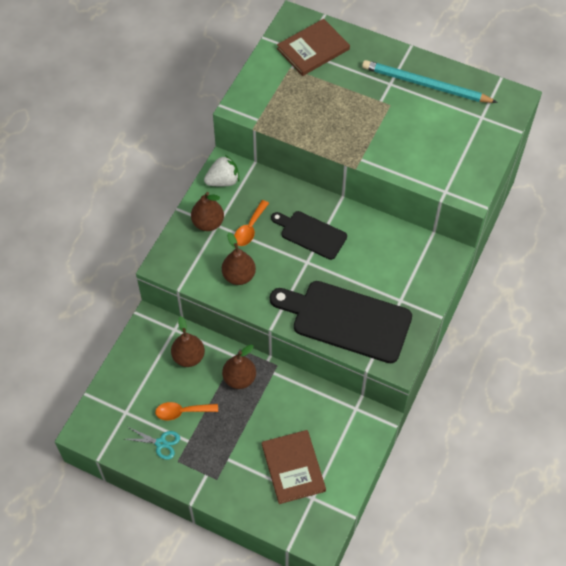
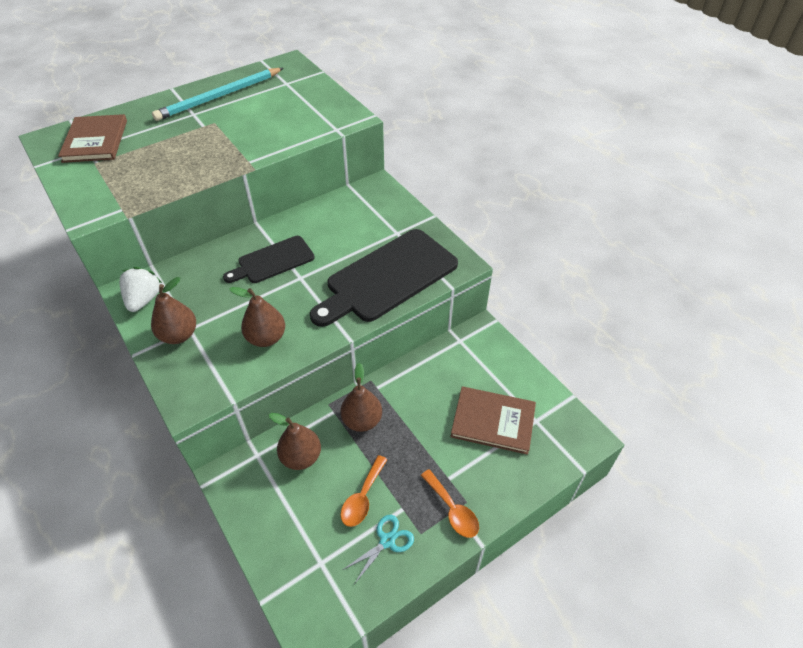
camera: 60 degrees left, 10 degrees down
(250, 228) = (221, 303): orange spoon -> orange spoon (452, 510)

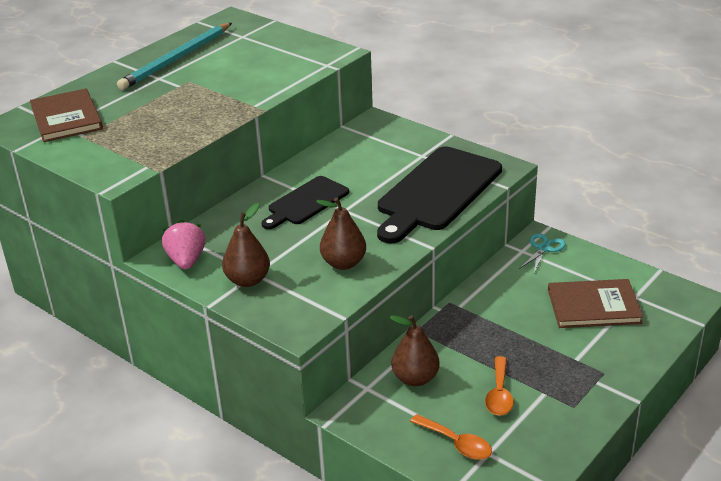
camera: 15 degrees left, 15 degrees down
(144, 299) = (186, 261): white strawberry -> pink strawberry
(362, 420) = (460, 336): brown pear -> none
(387, 541) = (544, 420): turquoise scissors -> turquoise scissors (543, 248)
(452, 510) = (594, 382): orange spoon -> orange spoon (456, 443)

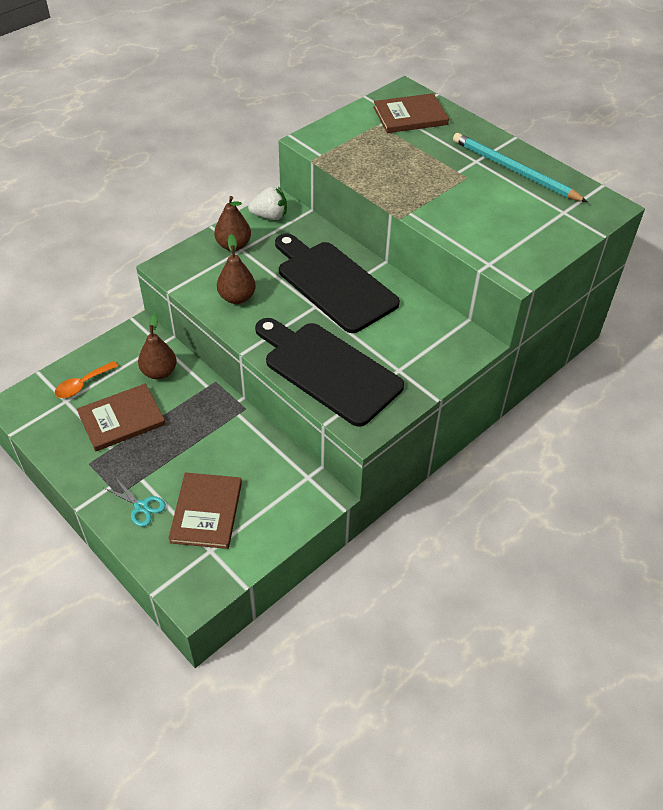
camera: 95 degrees right, 15 degrees up
(186, 261) = (270, 216): pink strawberry -> white strawberry
(305, 202) = (333, 283): black cutting board -> black cutting board, size x1.73
(499, 394) = (121, 419): orange spoon -> brown book
(543, 248) = (307, 495): turquoise scissors -> turquoise scissors (141, 507)

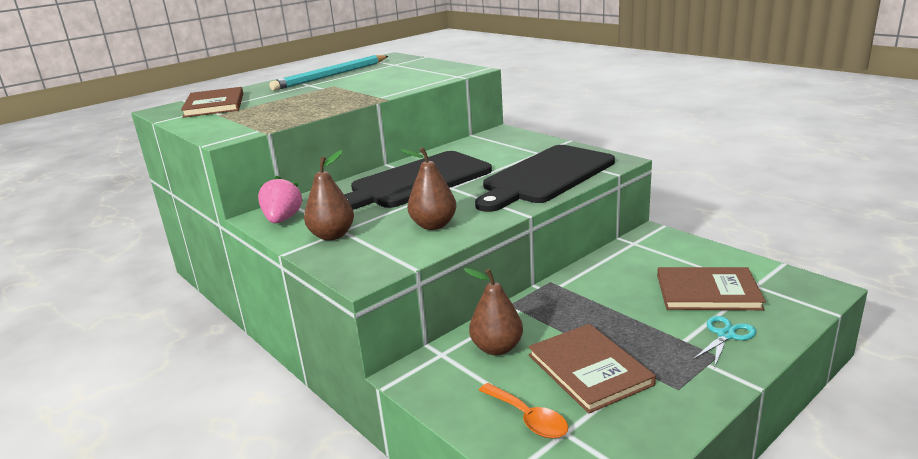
camera: 85 degrees left, 25 degrees down
(270, 216) = (282, 219): white strawberry -> pink strawberry

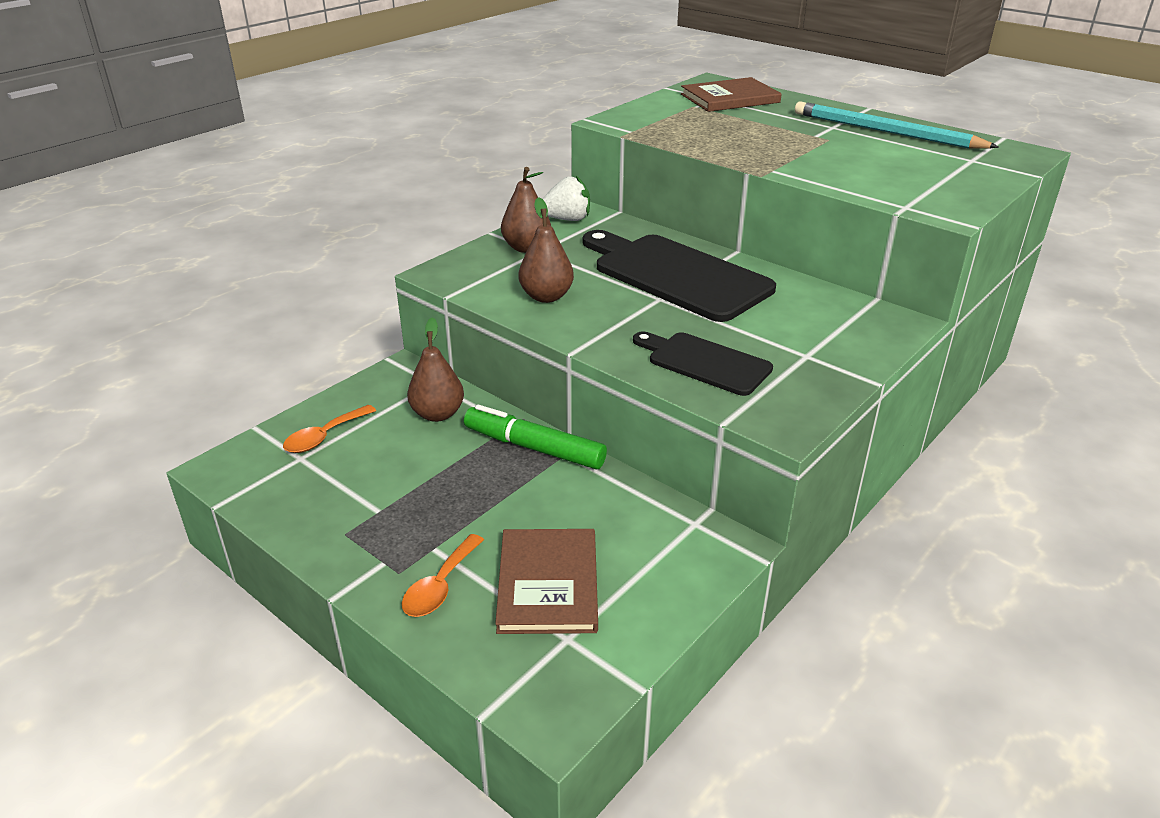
camera: 80 degrees right, 10 degrees up
(282, 219) = (567, 219): pink strawberry -> white strawberry
(545, 176) = (704, 362): black cutting board -> black cutting board, size x0.58
(551, 298) = (534, 448): none -> green marker
(589, 369) = (390, 473): brown book -> none
(726, 335) = (440, 586): turquoise scissors -> orange spoon

